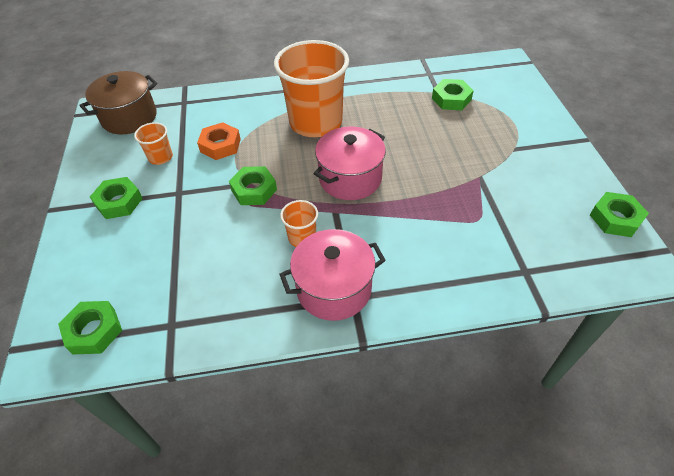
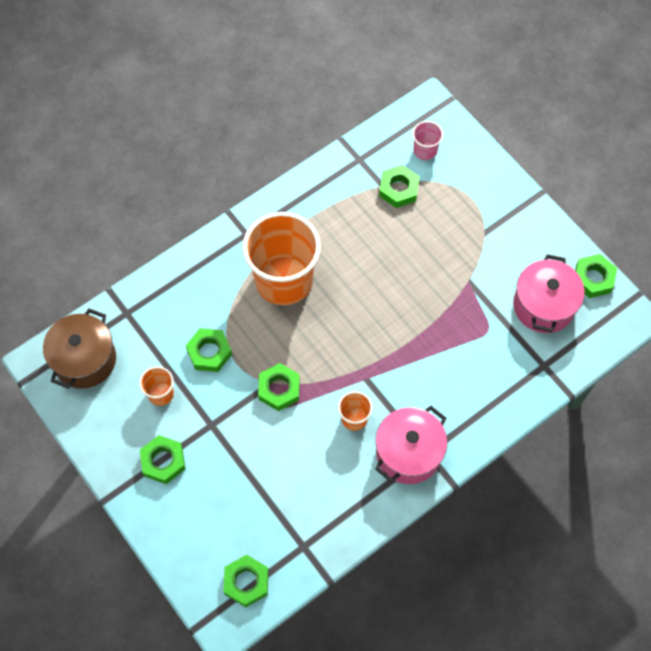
camera: 30 degrees left, 15 degrees up
(220, 145) = (209, 352): orange nut -> green nut
(350, 178) = (357, 335): pink pot -> pink pot (543, 306)
(489, 84) = (425, 150): none -> pink cup

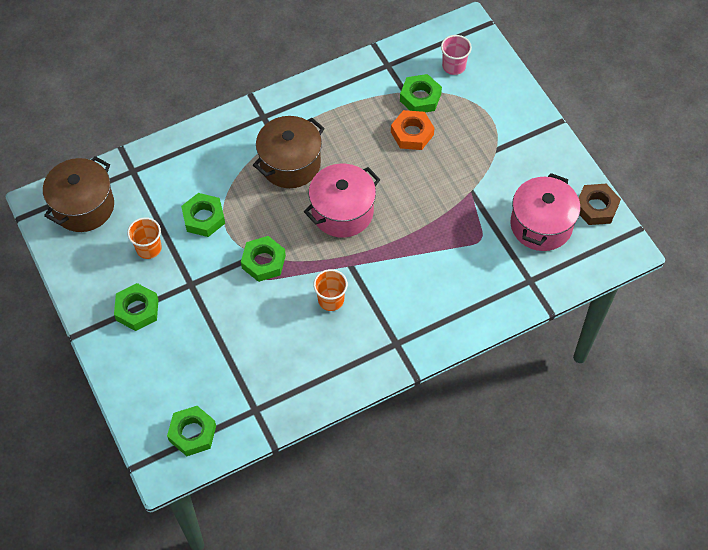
camera: 10 degrees right, 5 degrees down
(284, 280) = (290, 164): orange cup -> brown pot
(398, 229) = (412, 133): none -> orange nut
(408, 453) = (377, 340): pink pot -> pink pot (342, 212)
(593, 278) = (596, 207): green nut -> brown nut

